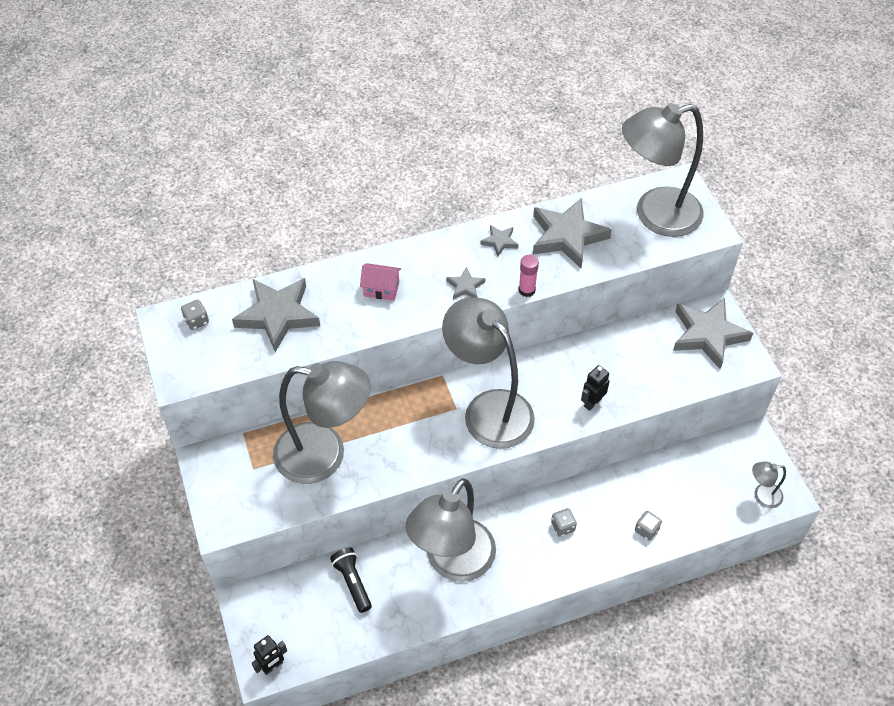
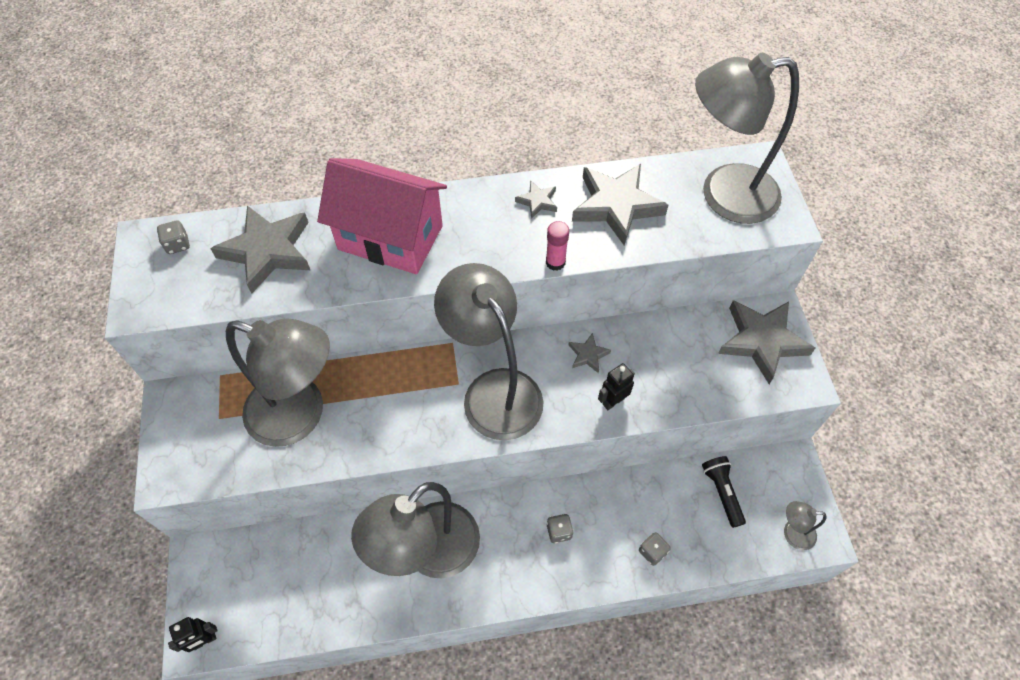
camera: 10 degrees right, 5 degrees up
(352, 582) = (315, 557): black flashlight -> black flashlight (721, 492)
(381, 289) = (390, 237): pink house -> pink house, size x2.39
(465, 286) = (486, 248): grey star -> grey star (588, 355)

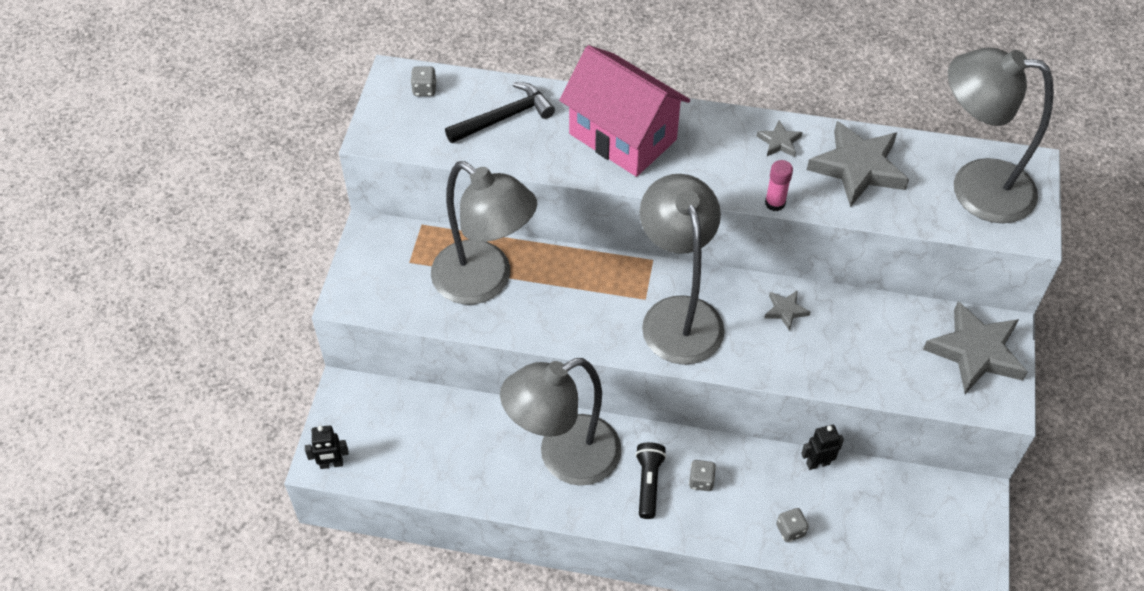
camera: 20 degrees right, 5 degrees down
(267, 251) = (504, 117): grey star -> black hammer
(613, 401) = (794, 361): black robot -> black robot (817, 463)
(721, 492) = (887, 500): black flashlight -> black flashlight (648, 483)
(792, 533) = (947, 562): grey lamp -> none

